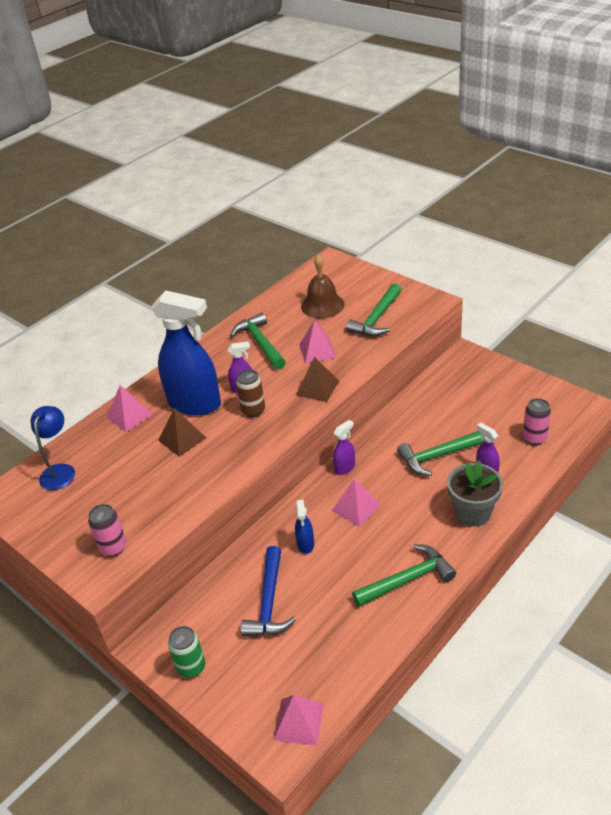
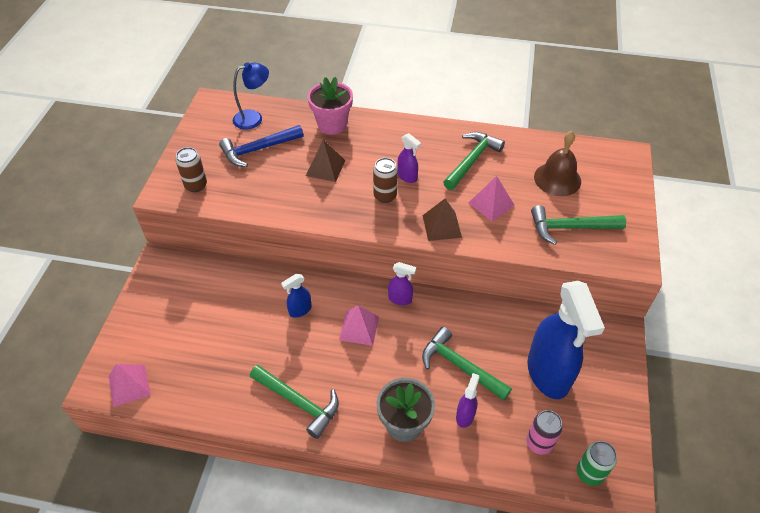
camera: 55 degrees right, 10 degrees up
(113, 547) = (196, 185): pink can -> brown can
(129, 415) = (332, 124): pink pyramid -> pink flower pot
(191, 667) = (152, 294): green can -> green can (589, 473)
(195, 404) = (369, 156): blue spray bottle -> blue spray bottle (548, 374)
(269, 602) = (230, 313): blue hammer -> blue hammer (258, 149)

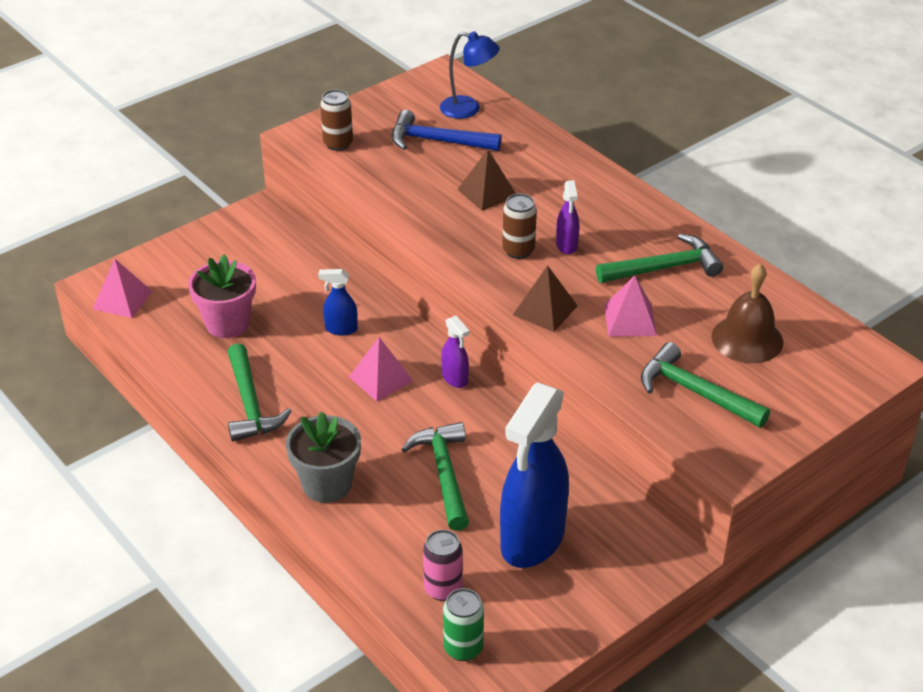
camera: 40 degrees right, 10 degrees down
(332, 124) = (546, 155): pink flower pot -> pink flower pot (227, 323)
(465, 415) = (396, 517): purple spray bottle -> none

